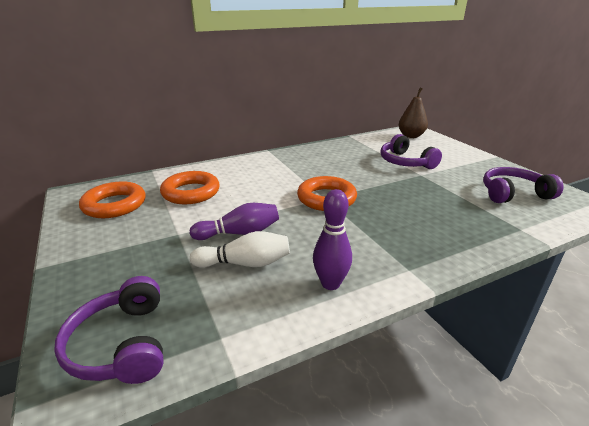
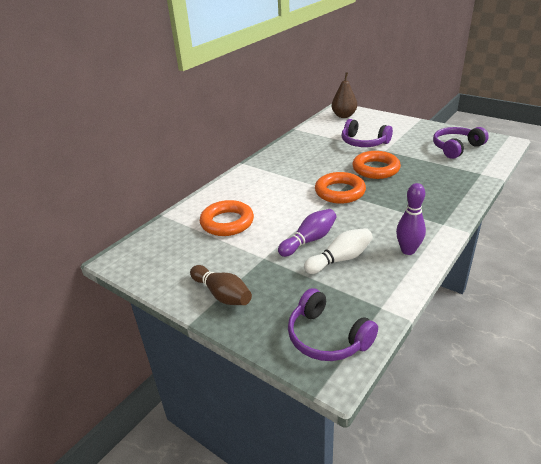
camera: 25 degrees left, 5 degrees up
(98, 253) = (222, 294): none -> brown bowling pin
(114, 205) = (175, 255): orange ring -> orange ring (375, 169)

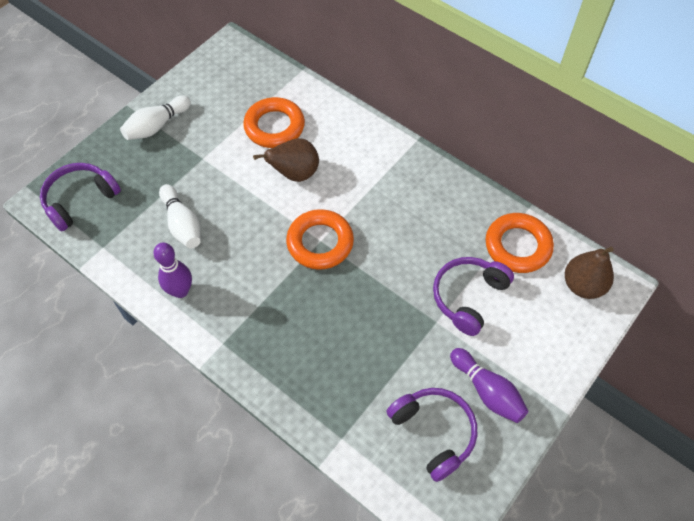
camera: 90 degrees right, 25 degrees up
(222, 294) = (157, 126): brown bowling pin -> white bowling pin
(277, 208) = (294, 174): none -> brown pear
(309, 240) = (222, 200): purple bowling pin -> purple bowling pin (487, 391)
(375, 169) = (377, 296): orange ring -> orange ring (517, 246)

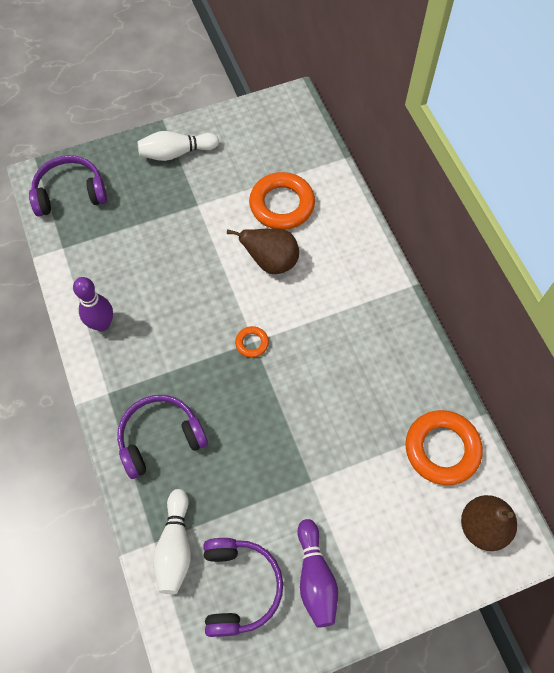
camera: 30 degrees right, 5 degrees up
(182, 224) = (141, 260): white bowling pin -> white bowling pin (175, 546)
(320, 242) = (252, 343): orange ring -> orange ring, size x0.47
(468, 297) = (358, 474): purple headphones -> purple headphones (160, 438)

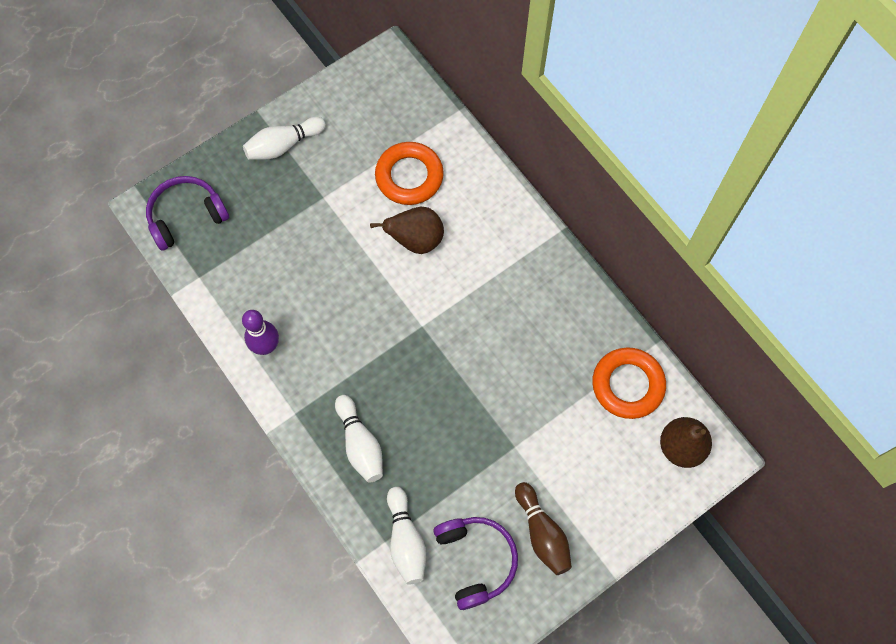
camera: 15 degrees left, 5 degrees up
(160, 438) = (360, 444): purple headphones -> white bowling pin
(252, 343) = (421, 328): orange ring -> none
(315, 577) = (542, 533): purple bowling pin -> brown bowling pin

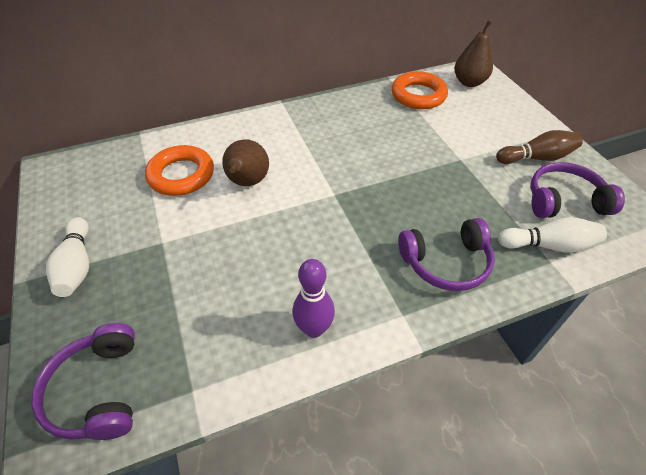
camera: 75 degrees left, 20 degrees down
(360, 444) = (446, 262): white bowling pin -> purple headphones

